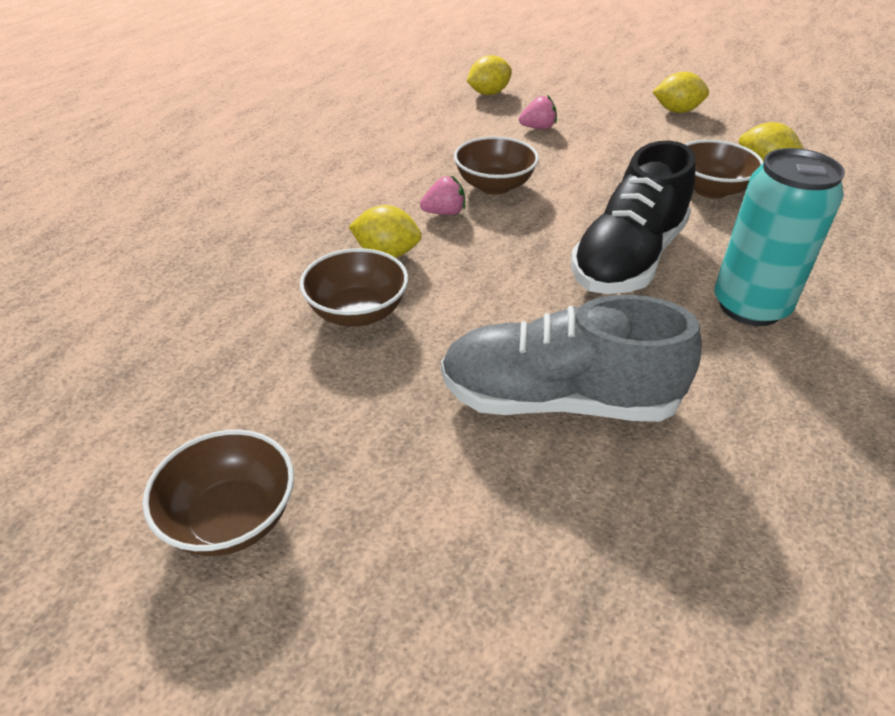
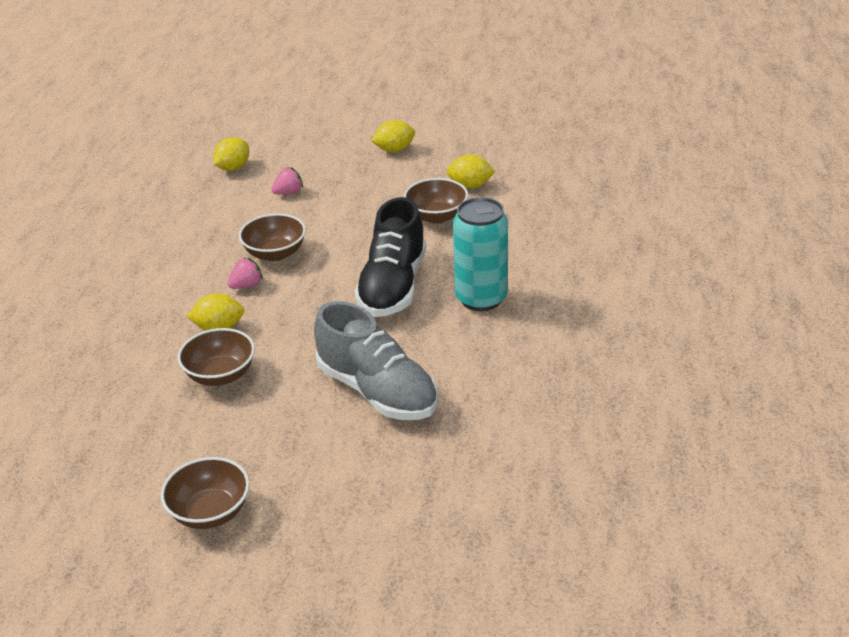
camera: 20 degrees left, 5 degrees down
(557, 400) = (377, 391): grey shoe -> grey shoe turned 120 degrees counterclockwise

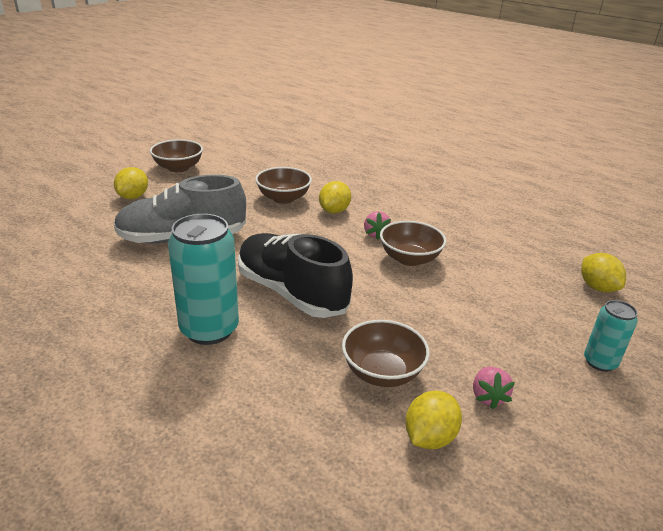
camera: 120 degrees right, 5 degrees down
(288, 192) = (518, 300): pink strawberry -> pink strawberry (488, 396)
(334, 153) = (600, 362): none -> turquoise can
(394, 150) = (581, 415): yellow lemon -> yellow lemon (133, 197)

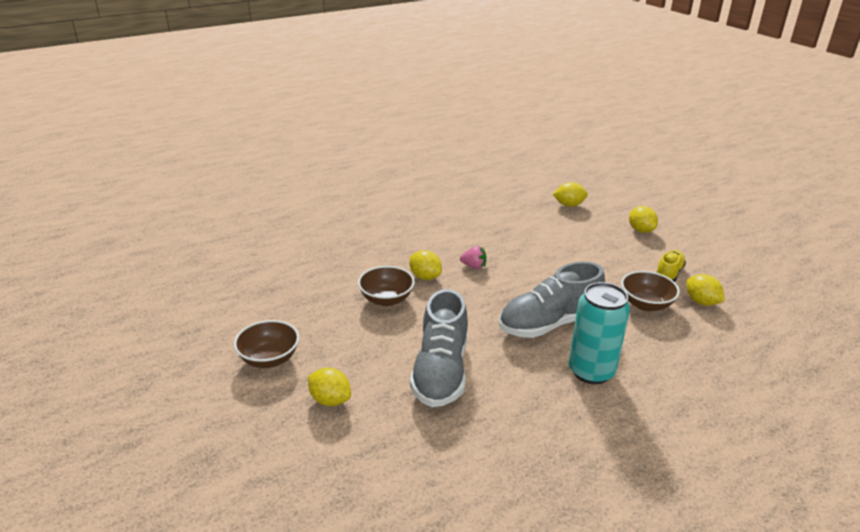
camera: 70 degrees left, 0 degrees up
(291, 292) = (549, 323): black shoe -> grey shoe
(409, 259) = (515, 260): brown bowl -> none
(488, 396) = (668, 274): pink strawberry -> yellow shoe
(600, 362) = (640, 230): turquoise can -> yellow lemon

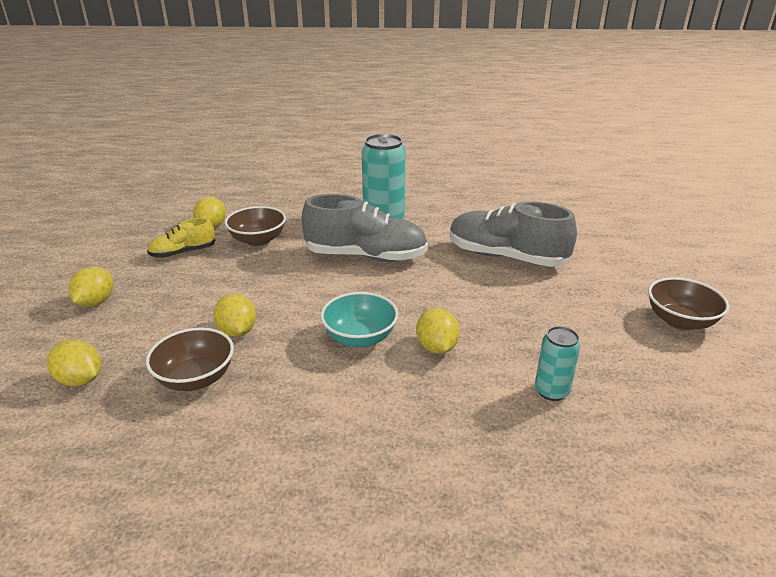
camera: 145 degrees left, 0 degrees up
(330, 400) = (620, 269): yellow lemon -> yellow lemon (237, 331)
(343, 277) = (551, 391): none -> turquoise can
(386, 299) = (509, 337): brown bowl -> brown bowl (196, 378)
(441, 372) = (506, 257): grey shoe -> grey shoe turned 105 degrees counterclockwise
(474, 266) = (360, 337): pink strawberry -> turquoise bowl

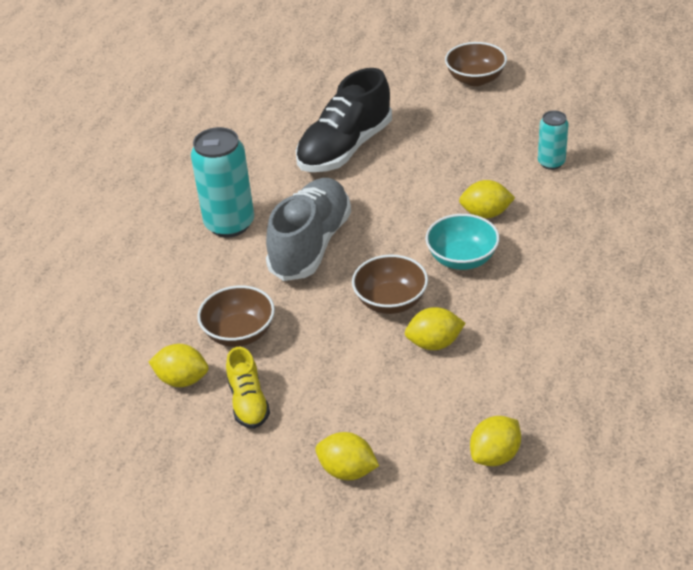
camera: 75 degrees left, 10 degrees up
(196, 378) = (505, 369): brown bowl -> brown bowl (390, 301)
(506, 257) = (345, 148): grey shoe -> black shoe

